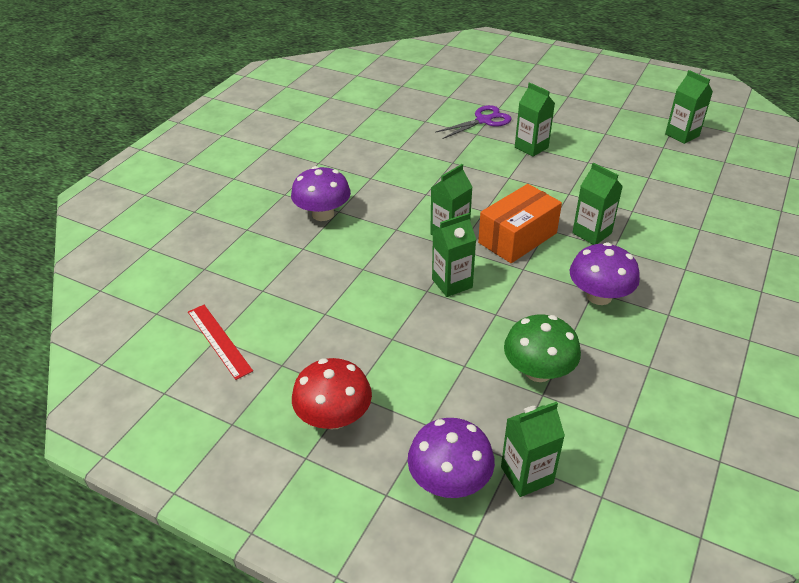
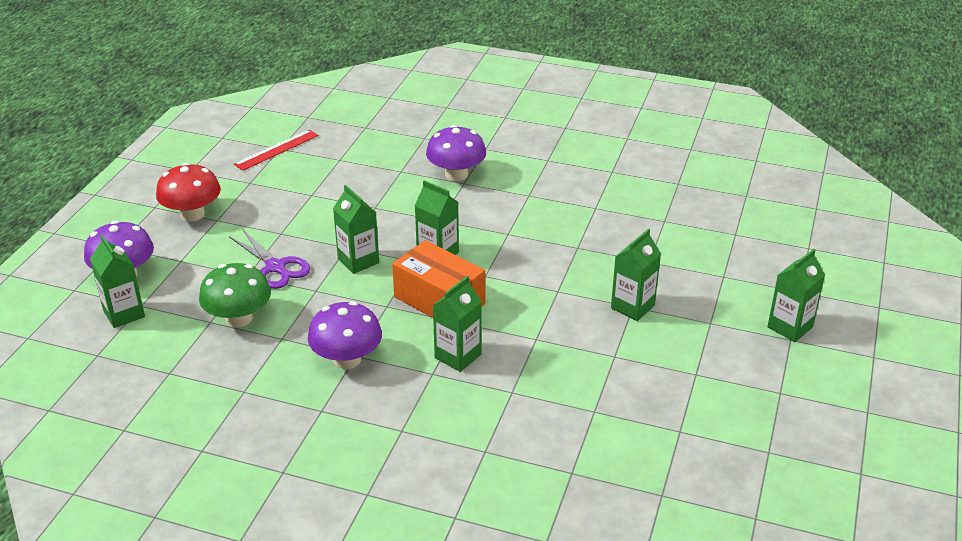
camera: 80 degrees right, 5 degrees down
(483, 120) = (684, 265): purple scissors -> purple scissors (275, 267)
(682, 135) = (722, 454): green carton -> green carton (790, 327)

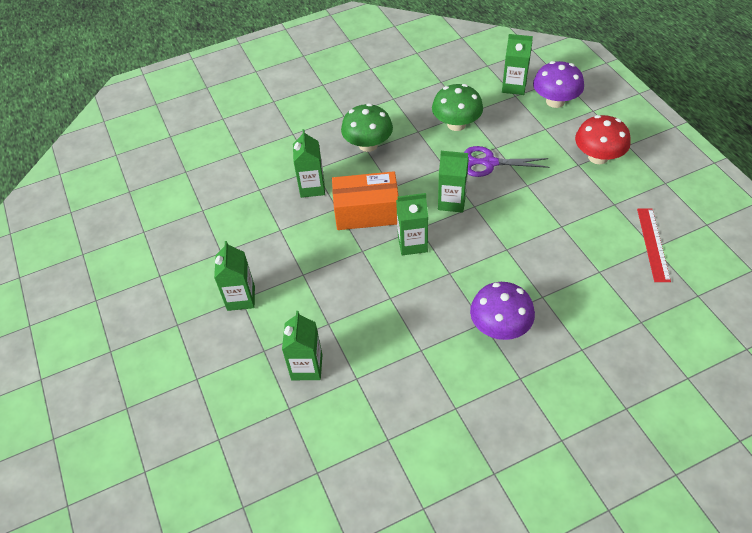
camera: 140 degrees right, 15 degrees up
(347, 359) = (368, 145): purple mushroom -> green mushroom
(790, 327) = (116, 362): green carton -> green carton (307, 367)

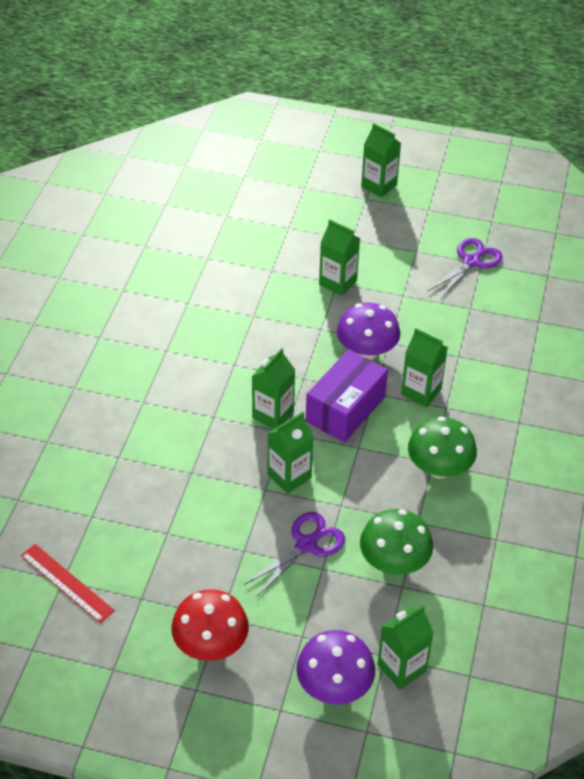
camera: 125 degrees right, 5 degrees down
(146, 237) = (471, 262): none -> purple scissors
(307, 367) = (229, 283): green carton -> green carton (379, 186)
(367, 212) = (345, 409): orange box -> purple box
(500, 327) = (127, 409): purple mushroom -> purple mushroom (366, 351)

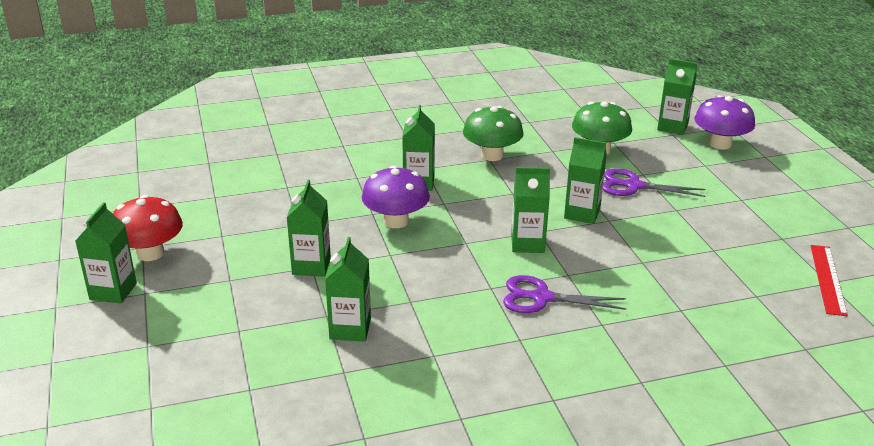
camera: 120 degrees left, 15 degrees down
(211, 644) = (766, 195): red mushroom -> red mushroom (150, 253)
(247, 275) = (350, 329): none -> green carton
(345, 409) = (478, 210): purple box -> none
(471, 262) = (217, 202): purple scissors -> purple scissors (542, 298)

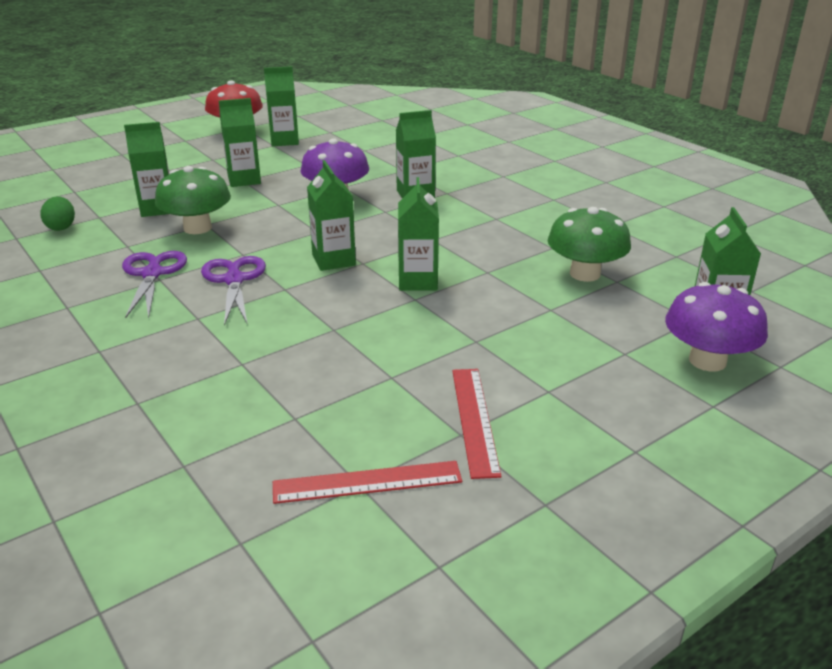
camera: 70 degrees right, 0 degrees up
(113, 291) = (183, 132): green carton -> green carton (284, 141)
(356, 401) = (61, 227): none -> green egg
(492, 155) = (506, 218): green mushroom -> green mushroom (197, 228)
(634, 186) = (512, 305): purple scissors -> purple scissors (152, 274)
(768, 230) = (475, 420): none -> red ruler

